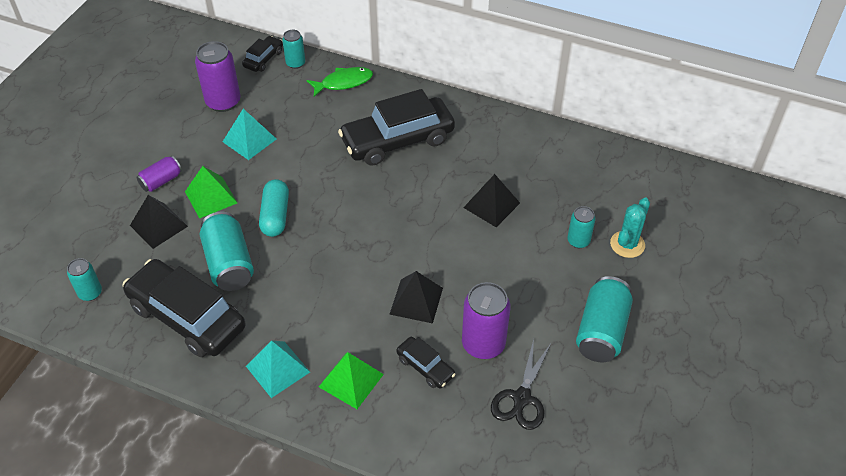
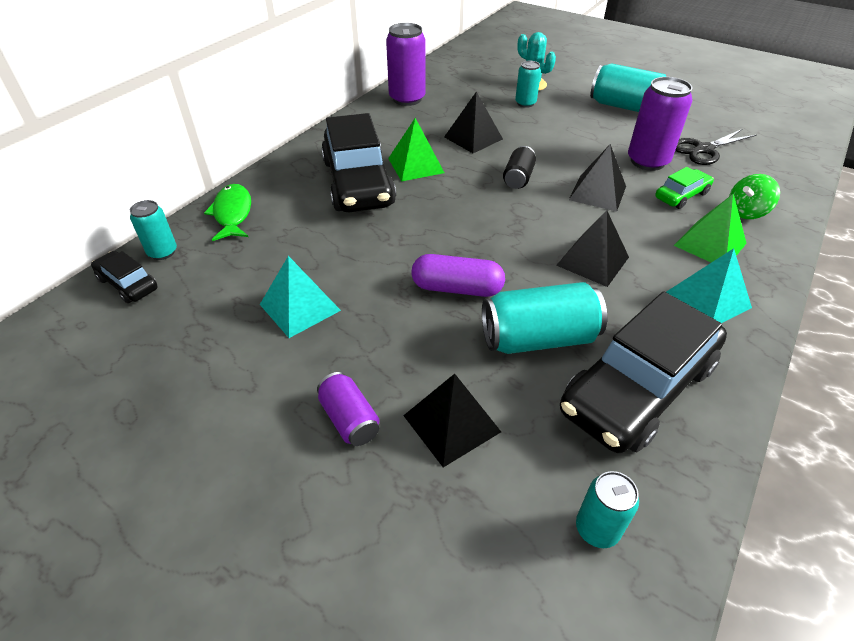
camera: 80 degrees left, 5 degrees down
(211, 197) = (404, 355): green pyramid -> green pyramid (416, 165)
(223, 102) = (198, 333): purple can -> purple can (407, 99)
(275, 216) = (457, 288): turquoise capsule -> purple capsule
(316, 295) = (592, 261): none -> black pyramid
(407, 418) = (746, 212): none -> green spinning top
(425, 367) = (681, 195): black car -> green car
(428, 242) = (518, 178): none -> black can
(522, 398) = (704, 149): black scissors -> black scissors turned 120 degrees clockwise

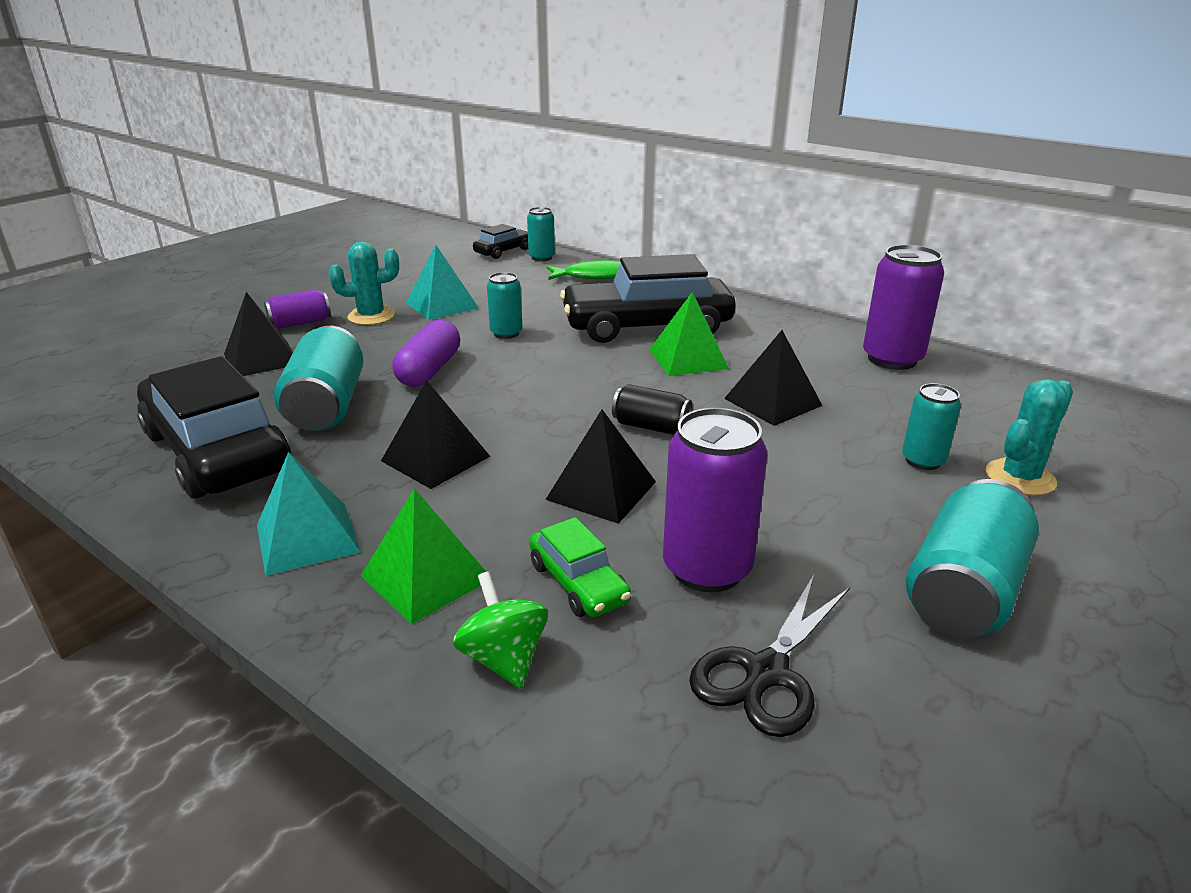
camera: 95 degrees right, 15 degrees down
(329, 358) = (371, 316): none -> turquoise cactus
(597, 529) = (107, 407): turquoise can -> turquoise can (506, 333)
(704, 149) = (766, 672): black scissors -> black scissors turned 120 degrees counterclockwise

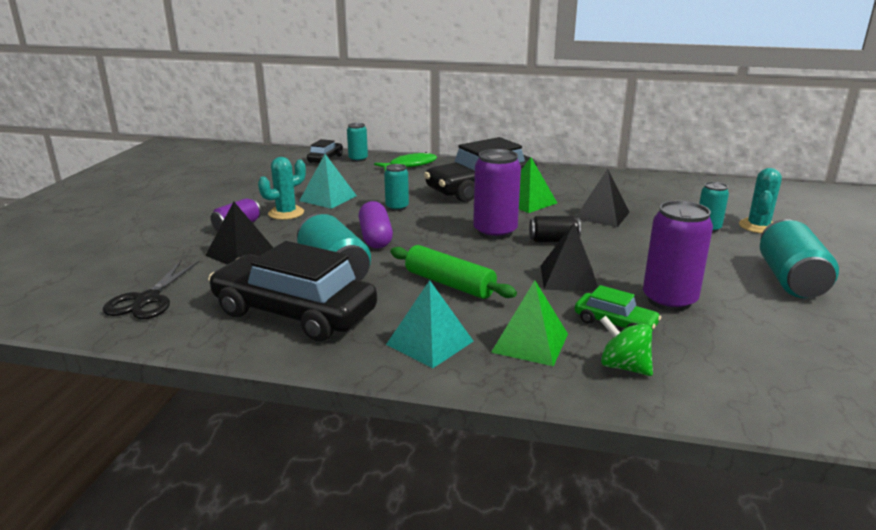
camera: 25 degrees left, 5 degrees down
(435, 458) = (449, 284): black pyramid -> green rolling pin
(766, 672) = (751, 336): black scissors -> black scissors (147, 299)
(892, 359) = (636, 183): purple can -> purple can (495, 232)

